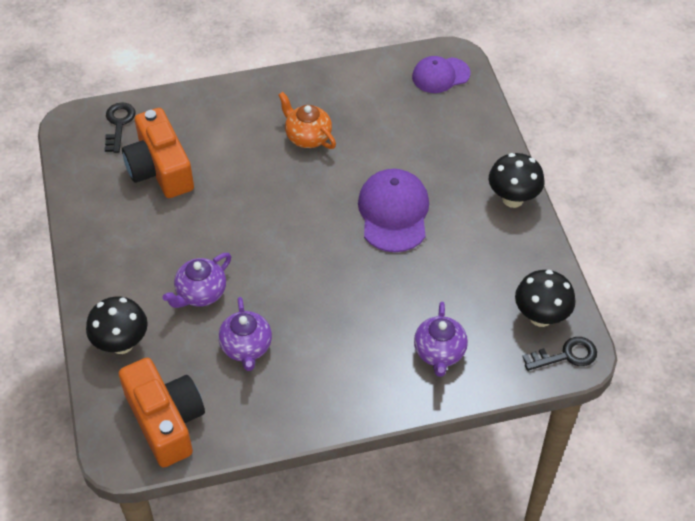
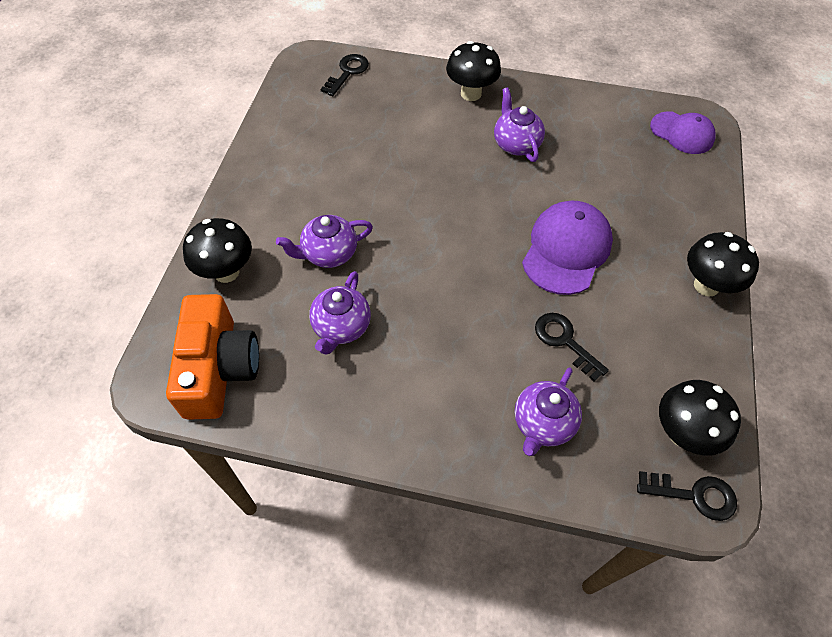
camera: 25 degrees right, 5 degrees up
(160, 168) = (360, 123): orange camera -> none
(244, 104) = (471, 94): none -> black mushroom
(307, 137) = (516, 144): orange teapot -> purple teapot
(426, 285) = (565, 341): none -> black key
(440, 75) = (682, 133): purple cap -> purple cap turned 150 degrees counterclockwise

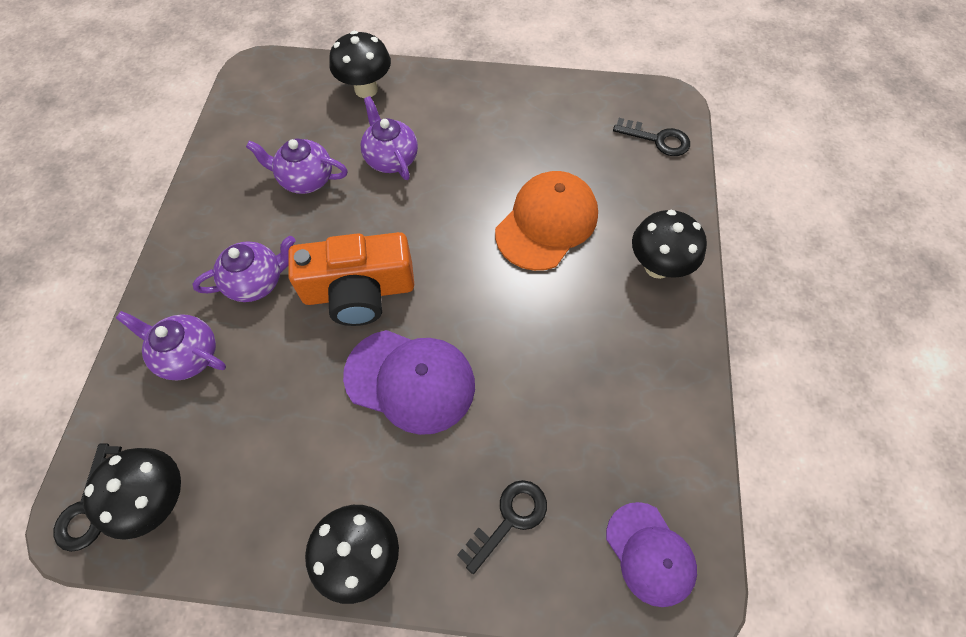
camera: 85 degrees right, 5 degrees up
(219, 368) = (267, 103): orange camera -> orange camera (359, 291)
(422, 150) = (546, 223): none -> orange cap
(516, 144) = (577, 321): purple teapot -> purple teapot (256, 282)
(565, 341) = (283, 377): black key -> black key (509, 519)
(682, 133) = (650, 553): purple cap -> purple cap turned 60 degrees counterclockwise

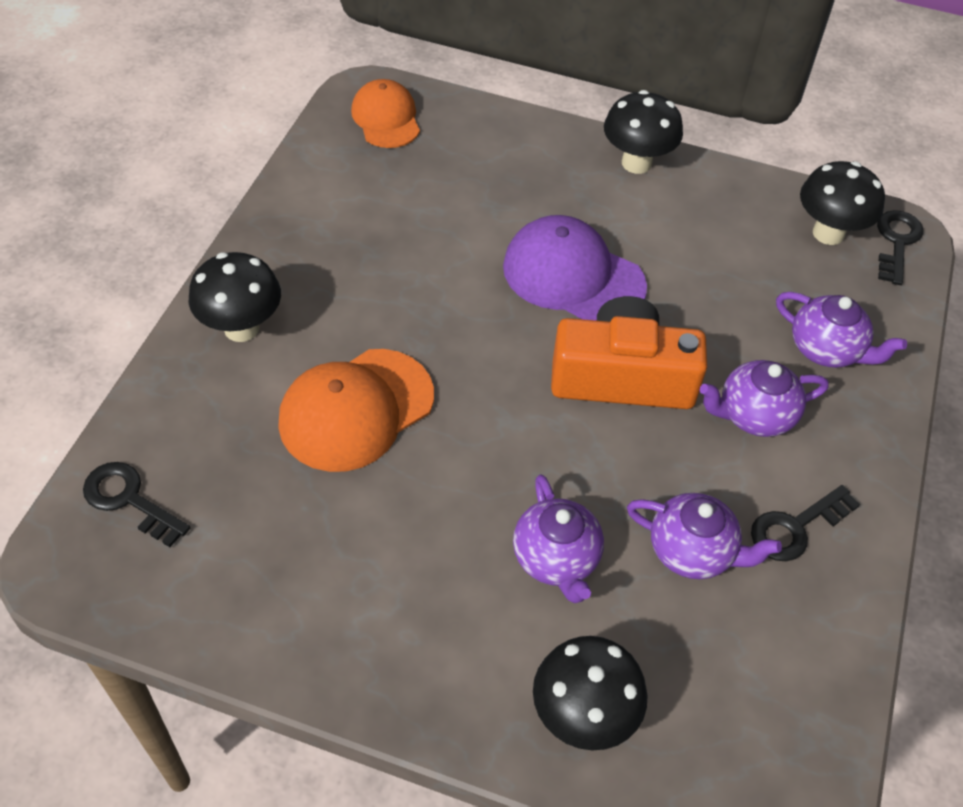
camera: 170 degrees left, 10 degrees down
(509, 519) = (500, 159): black key -> black key (795, 527)
(650, 553) = (386, 118): purple cap -> orange cap

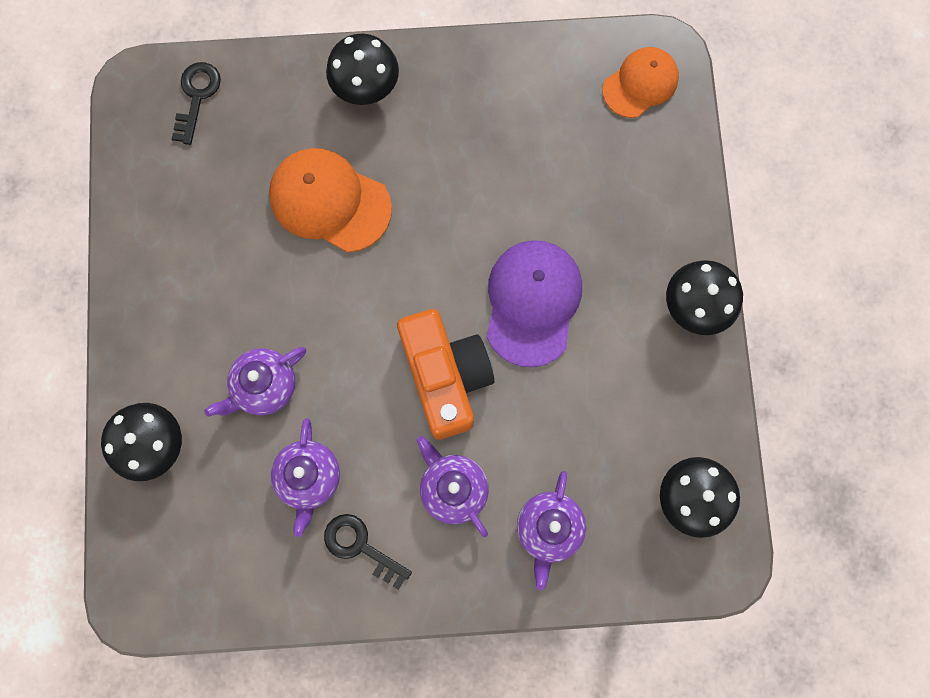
camera: 70 degrees right, 25 degrees up
(897, 242) = (707, 562): black key -> none

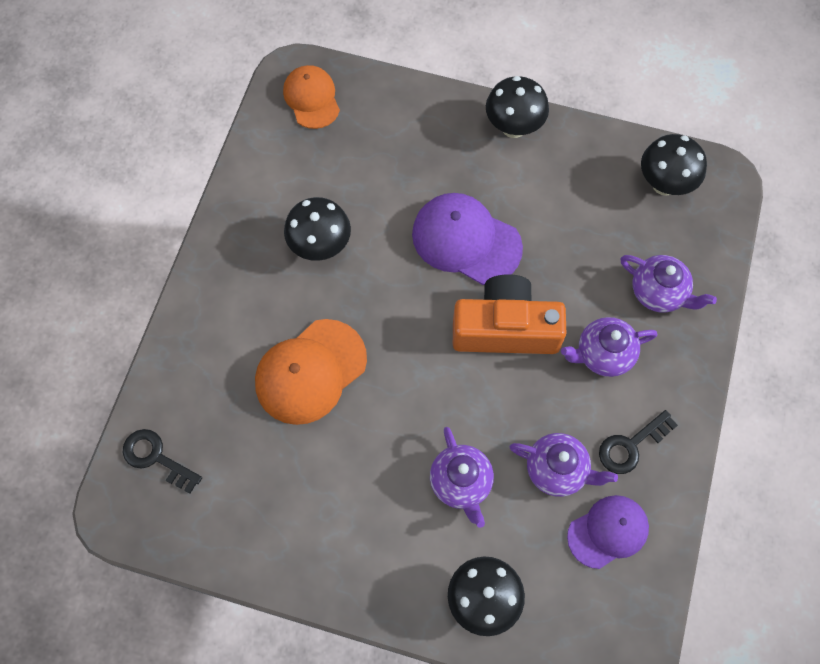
camera: 70 degrees left, 10 degrees down
(261, 548) = (608, 531): none -> purple cap
(366, 89) = (219, 307): black mushroom -> black mushroom (320, 246)

